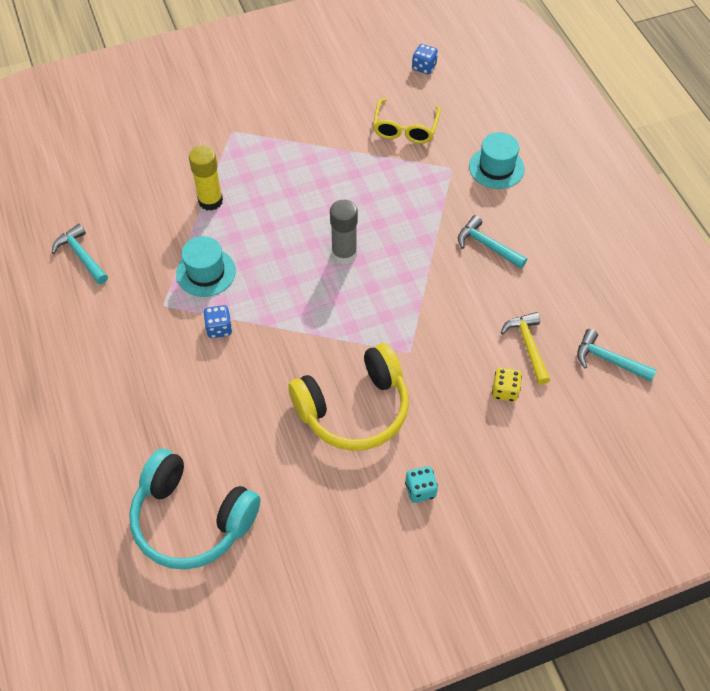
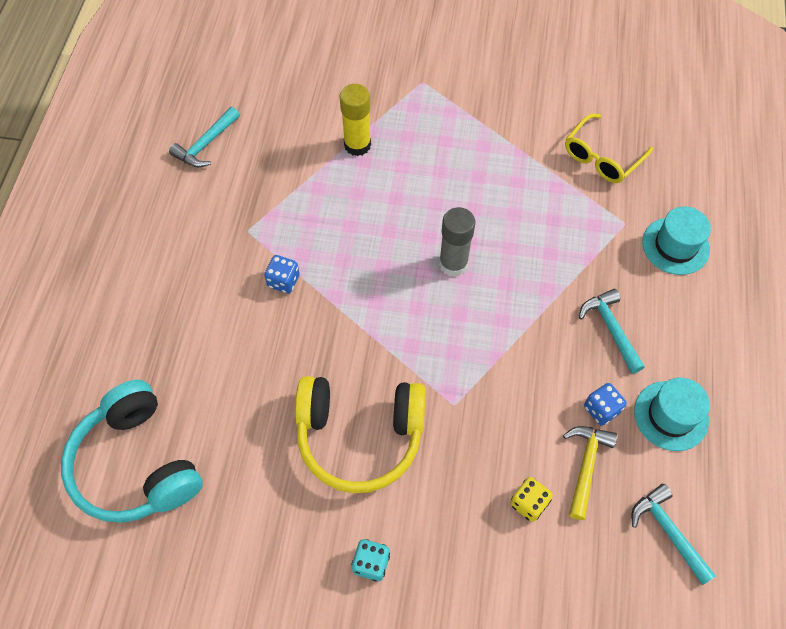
camera: 30 degrees right, 5 degrees up
(81, 256) = (206, 144): turquoise hammer -> turquoise hammer turned 135 degrees counterclockwise
(206, 272) = (307, 216): turquoise hat -> turquoise hat (671, 415)
(424, 67) = (664, 98): blue dice -> blue dice (601, 409)

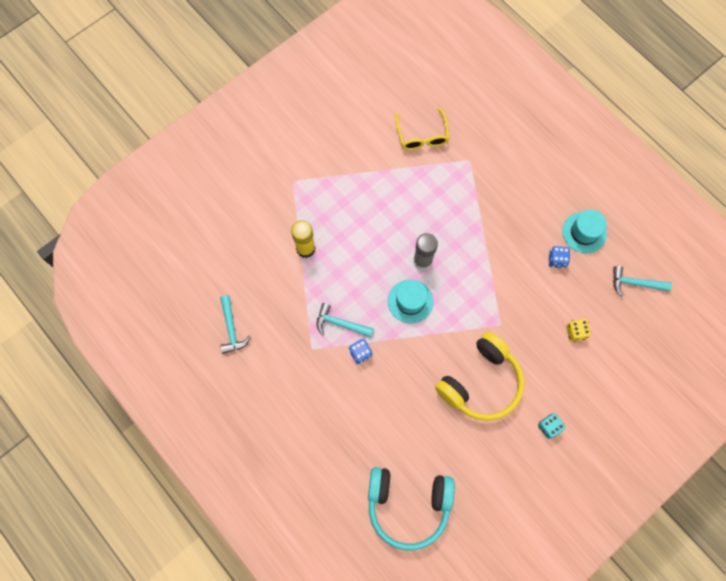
camera: 50 degrees left, 10 degrees up
(586, 466) = (578, 291): yellow hammer -> none
(611, 329) = (520, 219): turquoise hammer -> turquoise hammer (340, 324)
(675, 246) = (501, 149): turquoise hat -> turquoise hat (410, 301)

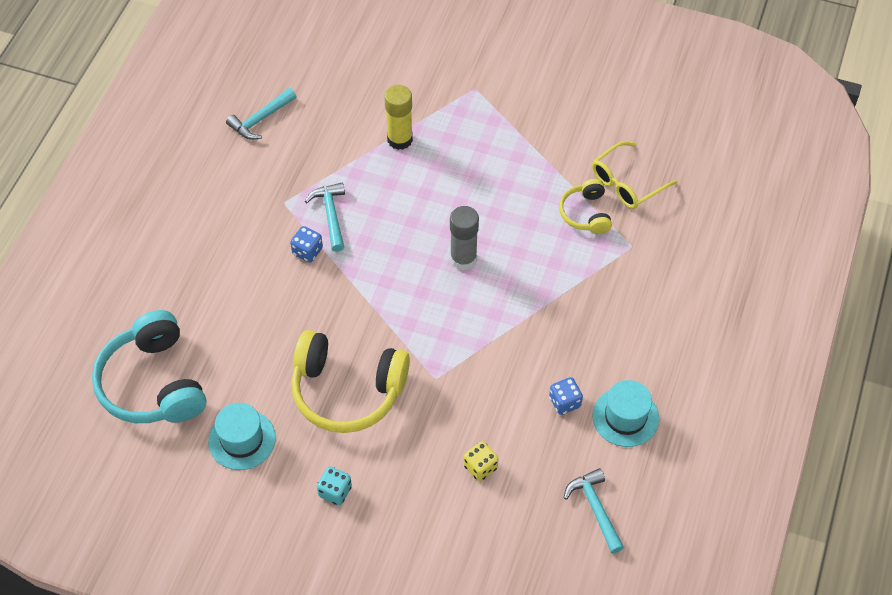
camera: 60 degrees right, 15 degrees down
(410, 301) = (403, 270): turquoise hat -> turquoise hat (242, 439)
(430, 171) = (585, 213): none -> yellow headphones

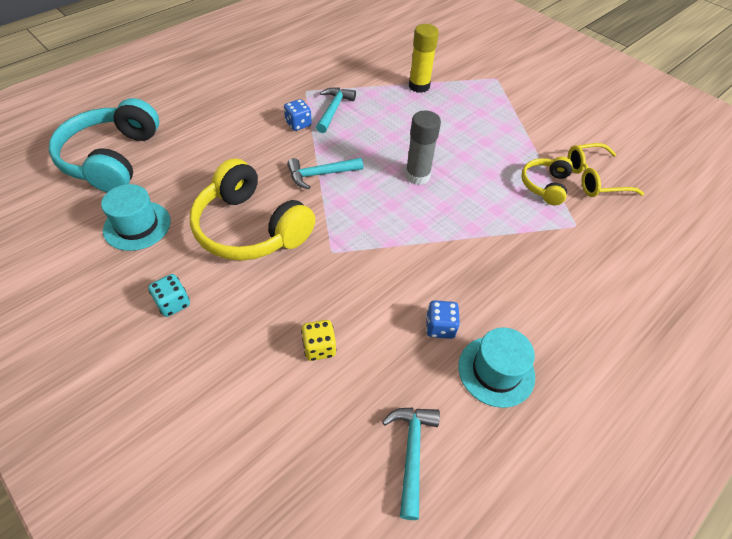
camera: 25 degrees right, 5 degrees down
(260, 119) = (328, 43): turquoise hammer -> turquoise hammer (321, 174)

